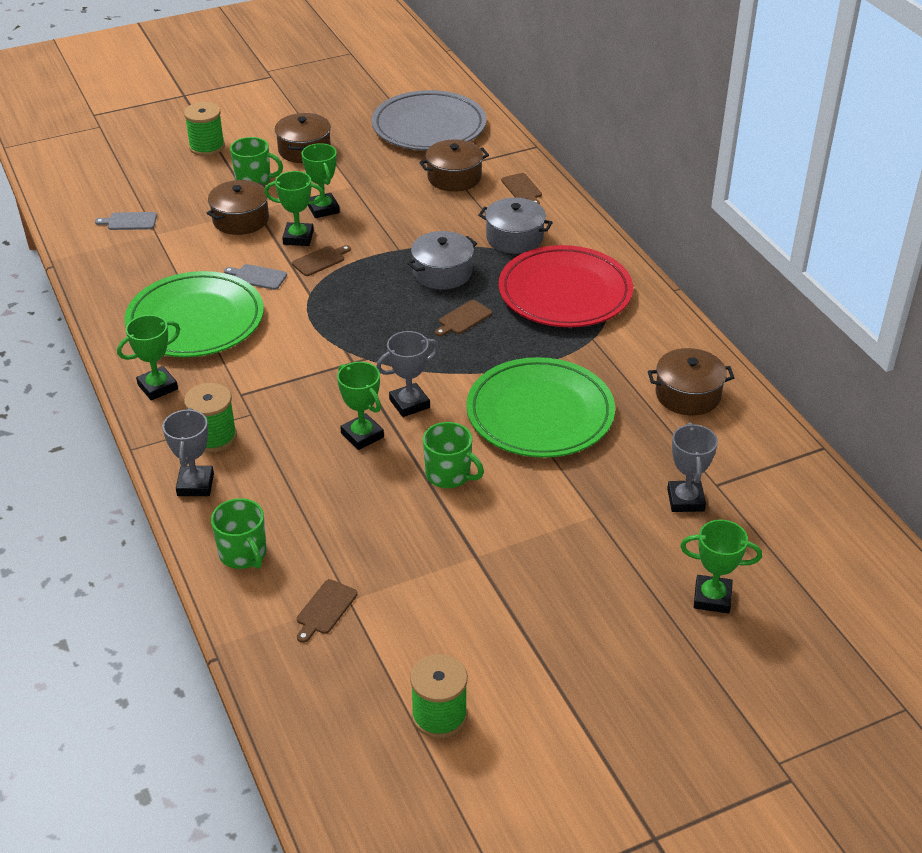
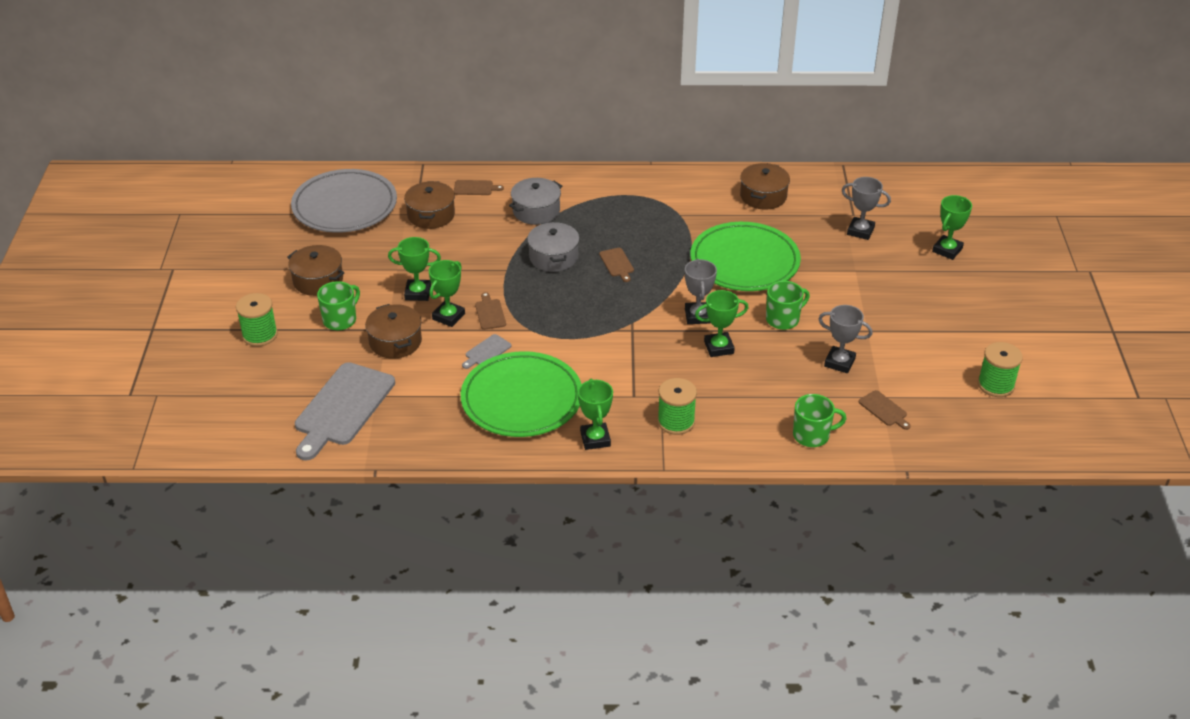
camera: 65 degrees left, 0 degrees up
(129, 221) = (343, 407): grey cutting board -> grey cutting board, size x2.31
(195, 485) = (725, 443): grey trophy -> grey trophy (839, 362)
(565, 293) = (620, 210): red plate -> none

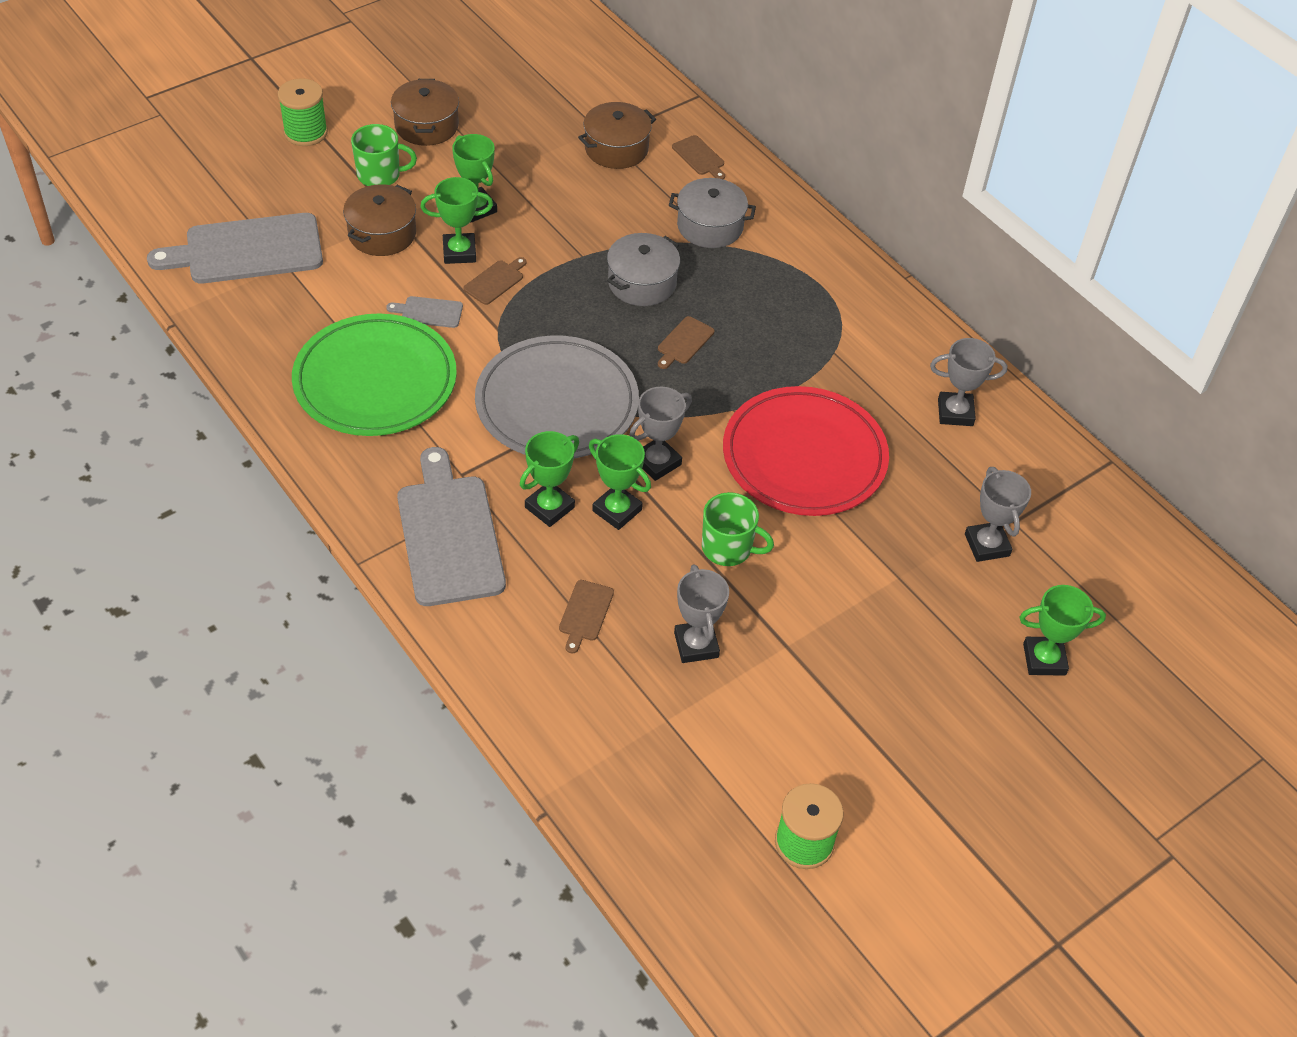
camera: 50 degrees right, 10 degrees up
(345, 206) = (565, 79): grey plate -> grey plate (557, 404)
(595, 439) = (361, 476): green trophy -> green trophy (549, 507)
(676, 422) = (449, 534): green spool -> grey cutting board
(744, 262) = (804, 457): green plate -> red plate
(763, 196) = (955, 412): brown pot -> grey trophy
(812, 435) = (532, 680): green mug -> none
(884, 409) = (644, 735): brown cutting board -> brown cutting board (585, 613)

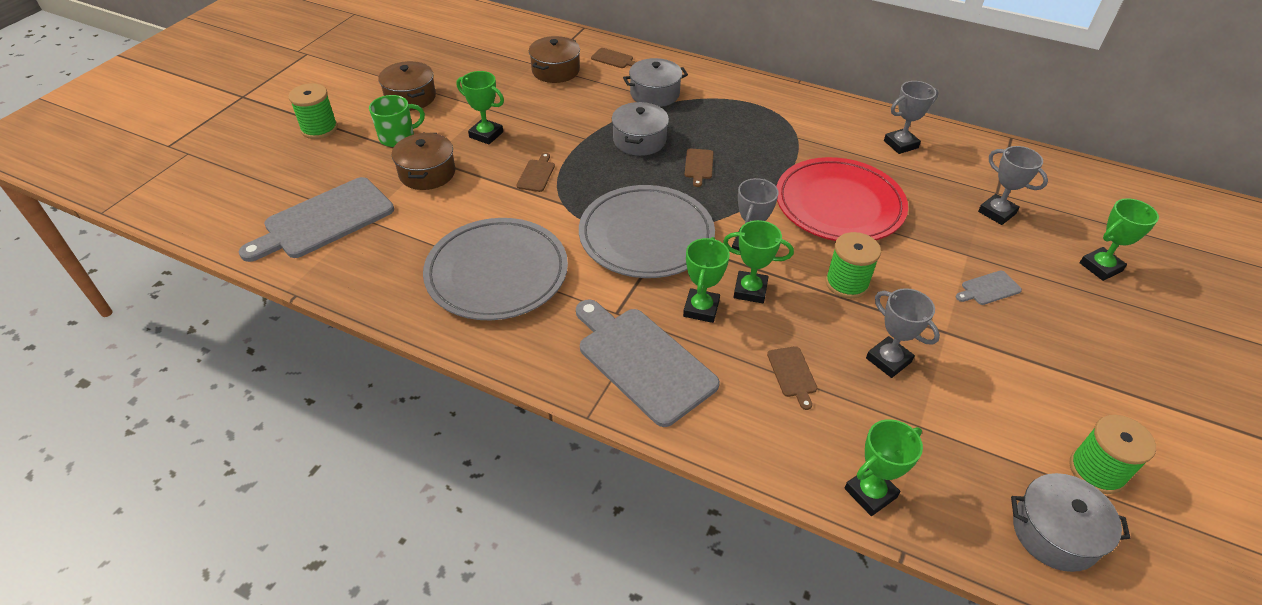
camera: 25 degrees left, 5 degrees down
(375, 381) = (497, 273): green plate -> grey plate
(429, 312) = (503, 211): grey cutting board -> grey cutting board (989, 289)
(459, 252) = (495, 165): green trophy -> green trophy (870, 493)
(703, 869) = (1055, 533): none -> grey pot
(728, 548) = (846, 283): green mug -> green spool

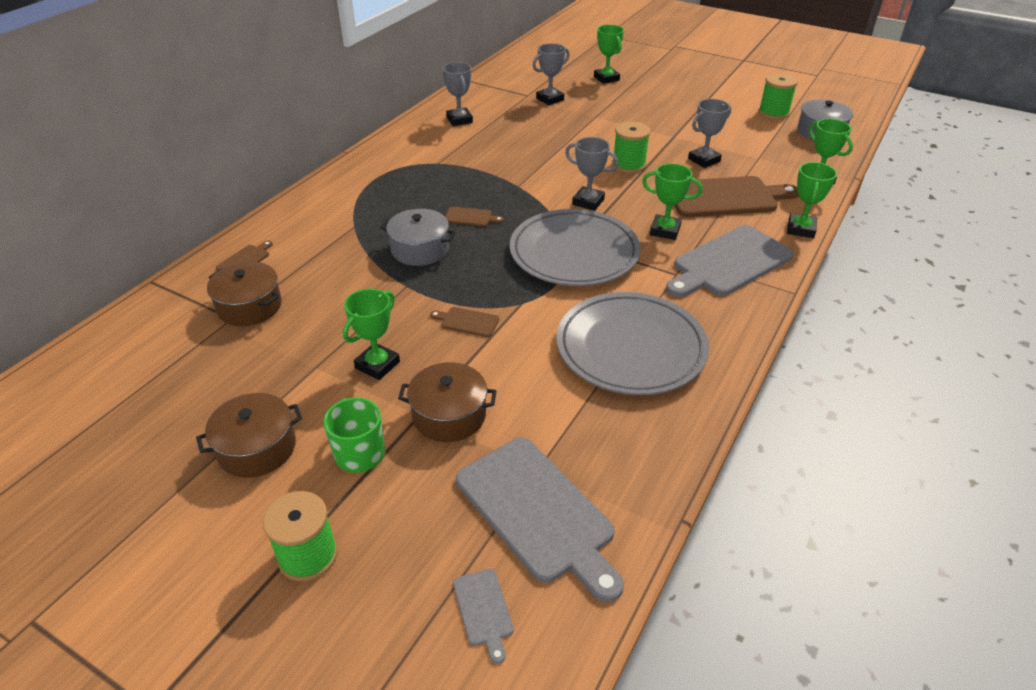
camera: 85 degrees left, 5 degrees down
(654, 94) = (334, 235): grey pot -> none
(750, 290) = (641, 206): green trophy -> green trophy (800, 229)
(792, 374) = (726, 197): brown cutting board -> brown cutting board, size x2.31
(839, 205) = (536, 156): red plate -> none
(989, 289) = (630, 115): grey cutting board -> grey cutting board (483, 610)

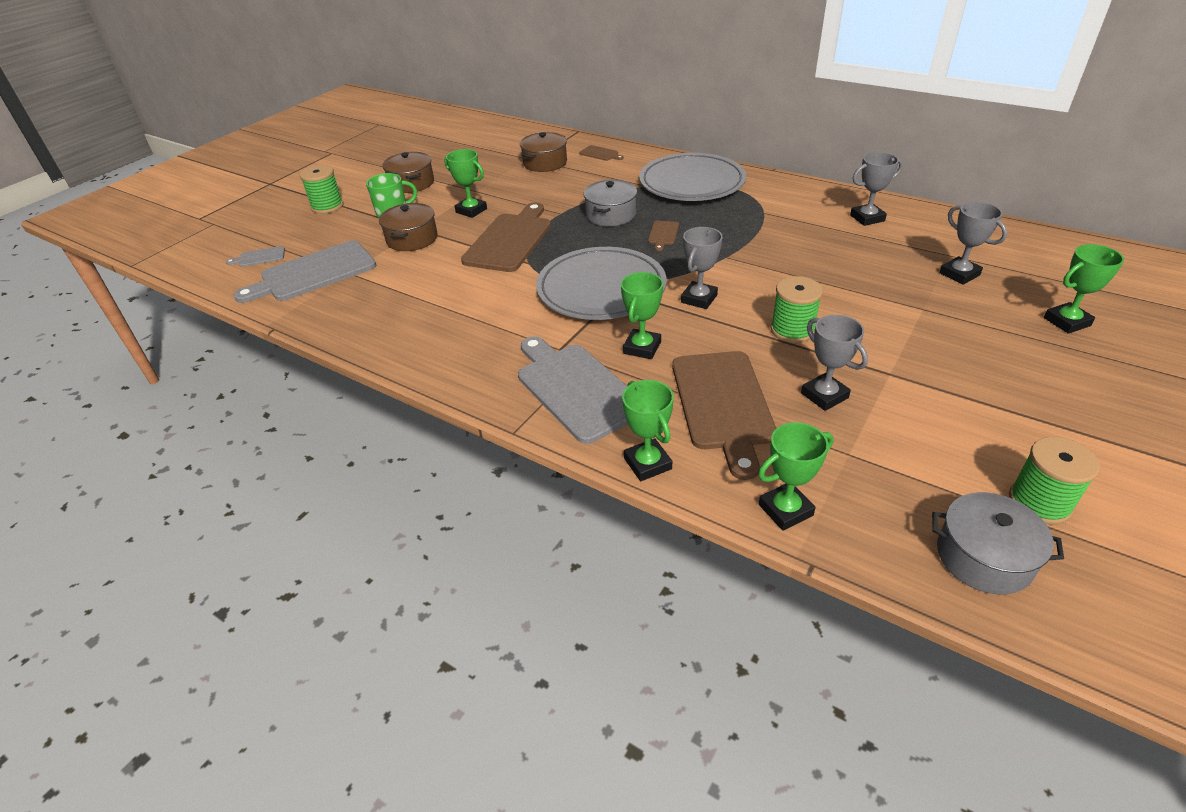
camera: 95 degrees right, 0 degrees up
(467, 322) = (509, 240): brown cutting board -> brown cutting board, size x2.31
(630, 348) = (455, 315): grey plate -> grey plate (692, 183)
(800, 229) = (647, 463): green trophy -> green trophy turned 45 degrees clockwise

